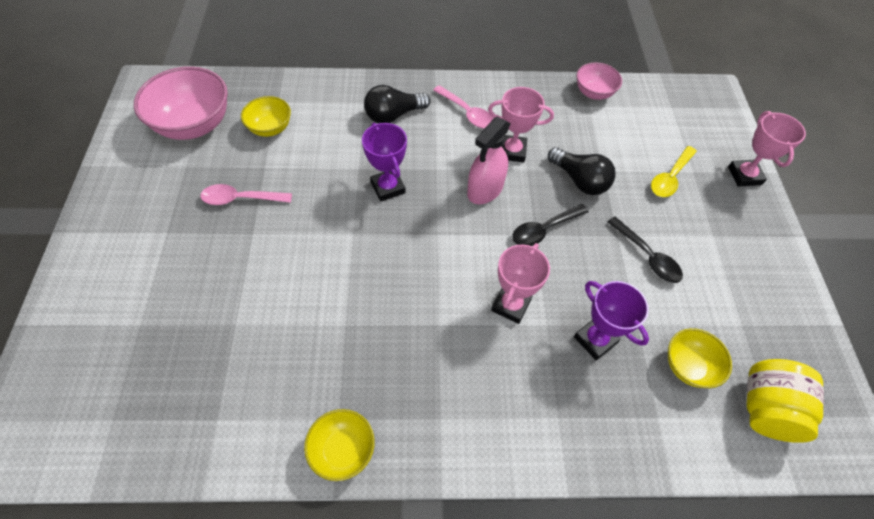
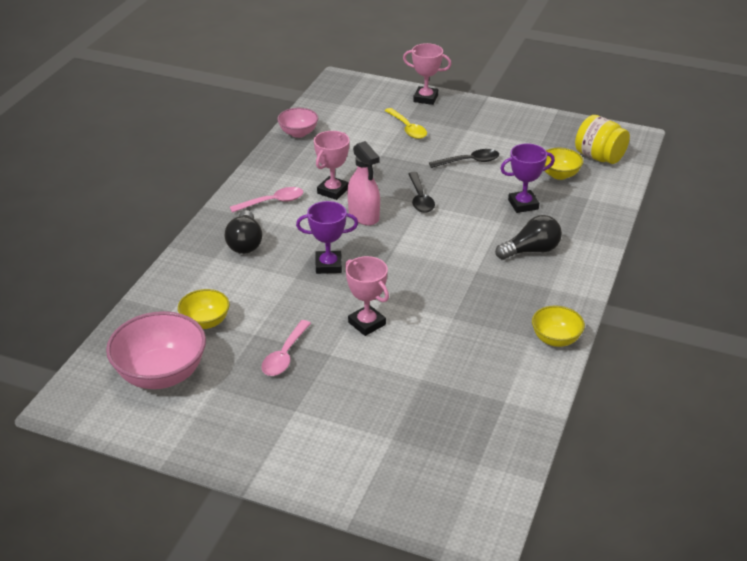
camera: 65 degrees left, 20 degrees down
(510, 305) = (477, 233): pink trophy -> pink trophy (366, 323)
(579, 180) = (384, 168): black light bulb -> black light bulb (531, 250)

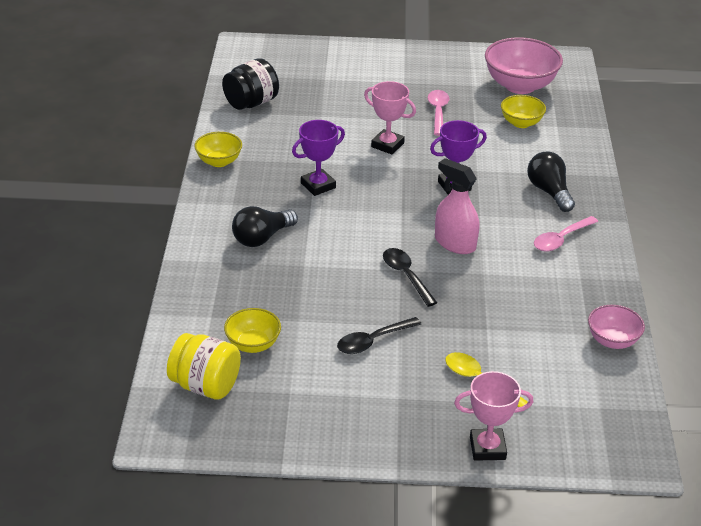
camera: 160 degrees right, 0 degrees up
(333, 191) = (508, 266): pink trophy -> none
(499, 416) = (251, 103): none -> black jar
(523, 204) = (286, 291): purple trophy -> purple trophy (318, 185)

